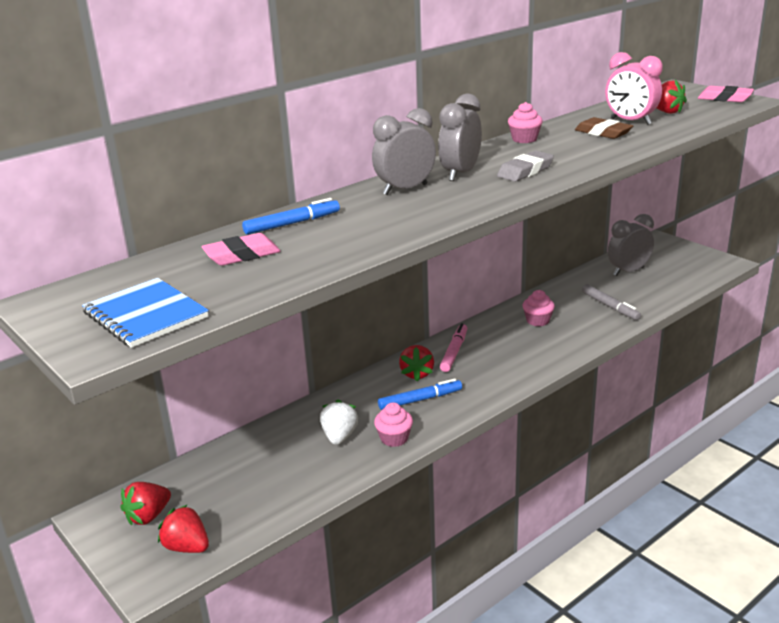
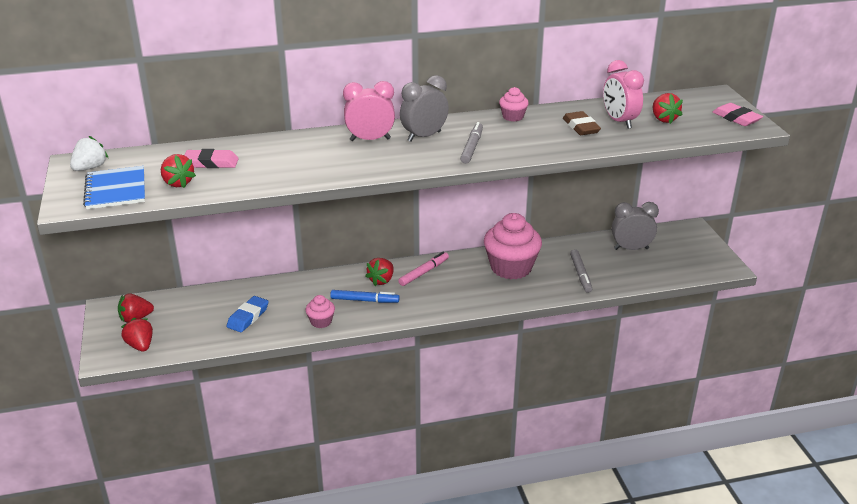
camera: 25 degrees right, 5 degrees up
(226, 286) = (178, 183): none -> red strawberry
(292, 223) = (267, 147): blue marker -> none
(300, 463) = (248, 317): none -> blue eraser
(339, 436) = (288, 308): white strawberry -> white strawberry (90, 168)
(405, 189) = (370, 139): grey clock -> pink clock
(525, 171) = (472, 147): grey eraser -> grey marker
(537, 321) = (511, 268): pink cupcake -> pink cupcake, size x2.12

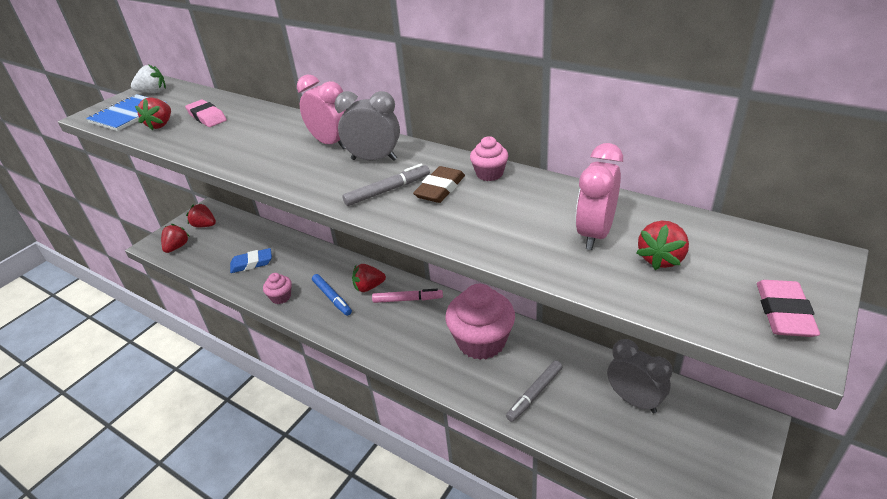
camera: 50 degrees right, 5 degrees up
(581, 127) = (535, 219): brown eraser -> brown eraser (440, 189)

